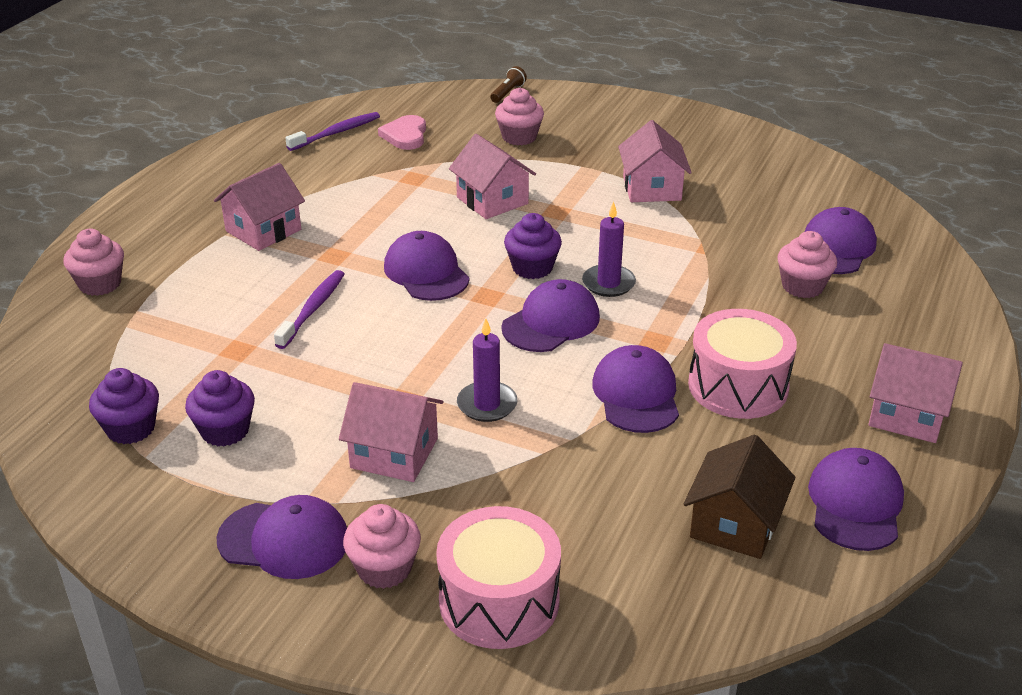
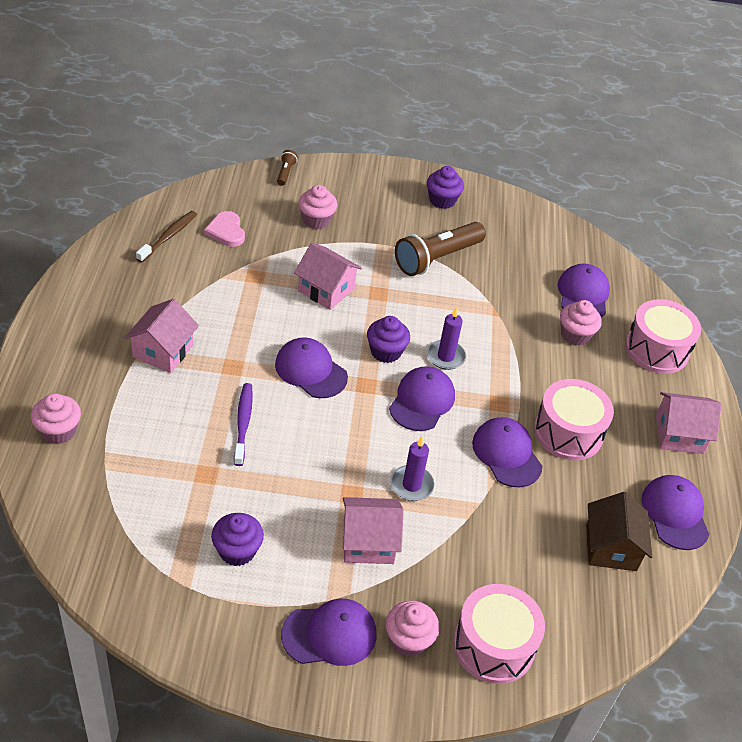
camera: 25 degrees left, 10 degrees up
(131, 428) = (164, 565): purple cupcake -> purple cupcake (442, 200)
(336, 133) = (168, 236): purple toothbrush -> brown toothbrush
(652, 188) = (437, 258): pink house -> brown flashlight
(918, 318) = (657, 349): none -> pink drum

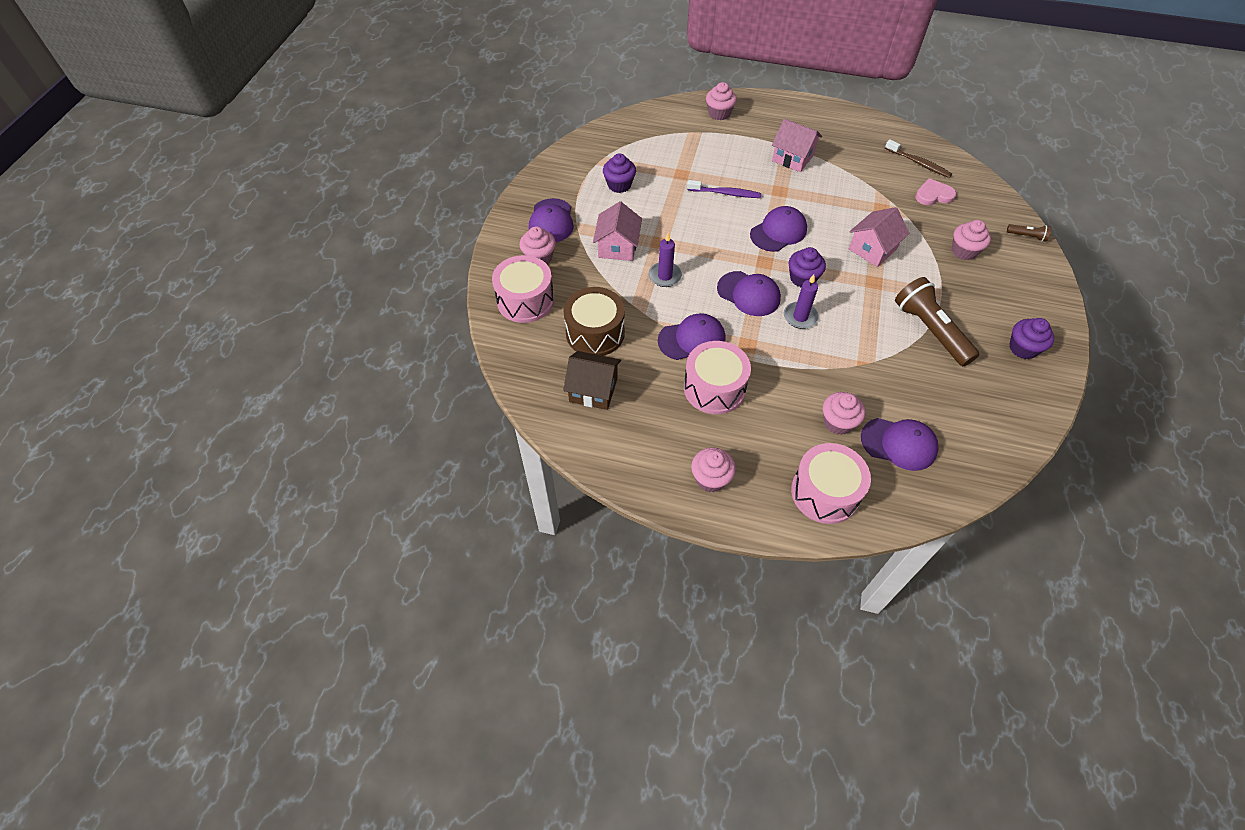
camera: 105 degrees right, 10 degrees up
(526, 554) = (595, 333): none -> brown drum
(675, 514) = (621, 447): purple cap -> none
(679, 434) = (711, 478): pink house -> pink cupcake

